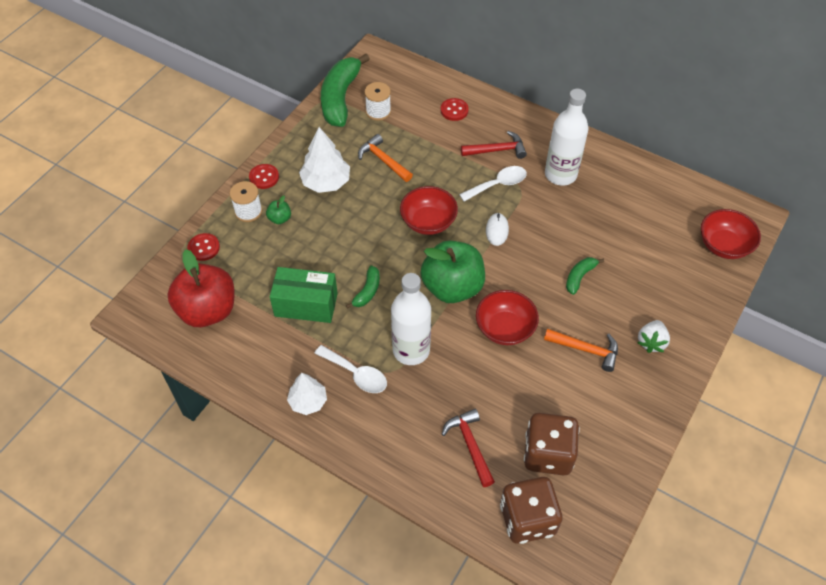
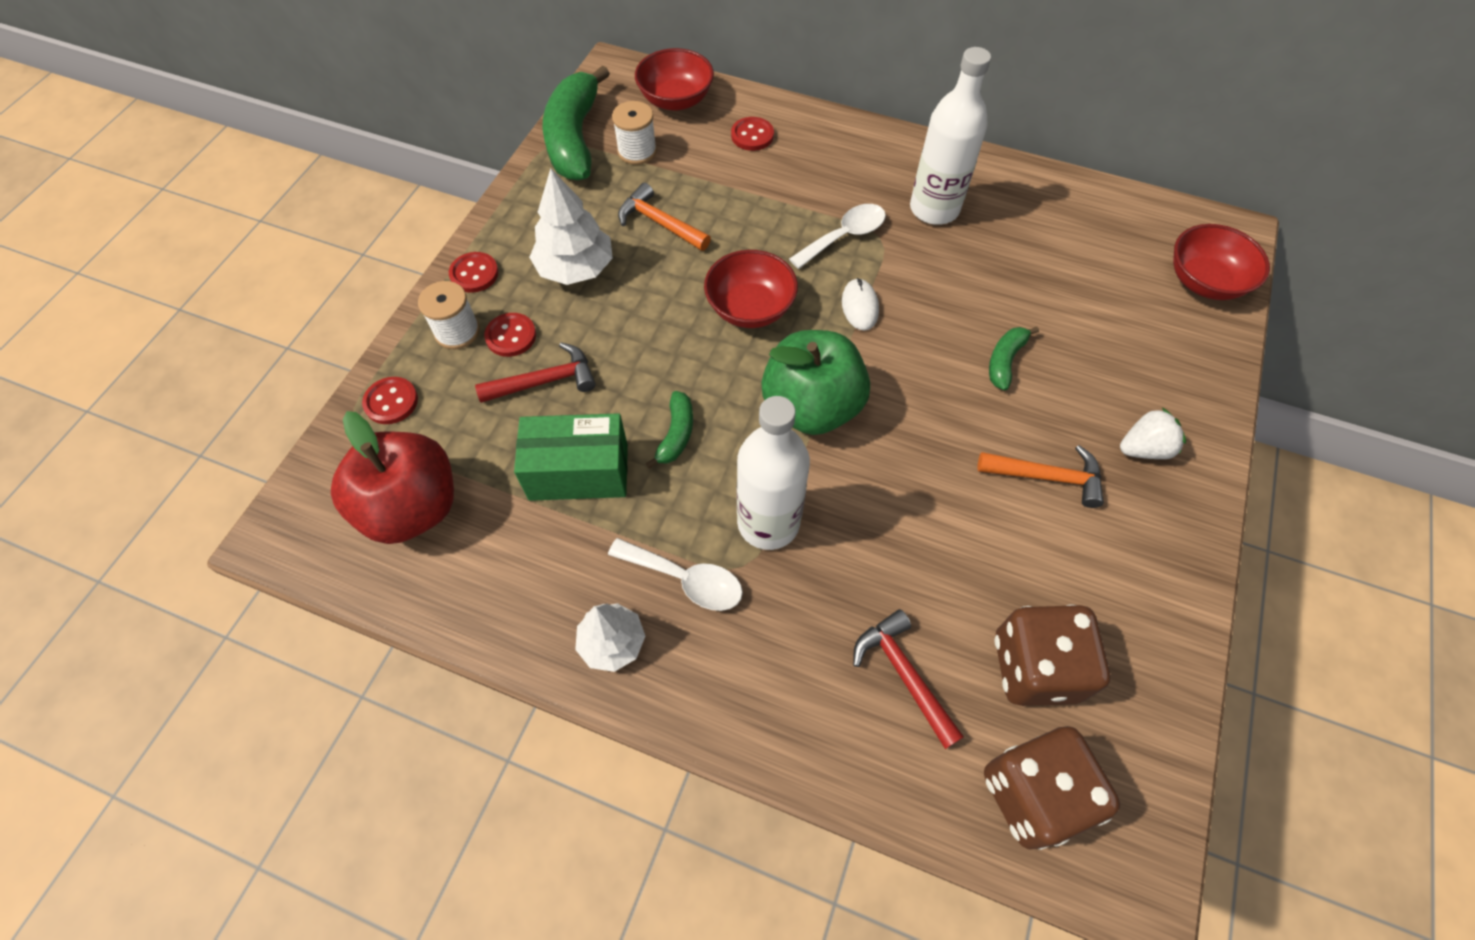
camera: 10 degrees left, 5 degrees up
(280, 219) = (511, 336): green apple -> red button
(497, 150) = (830, 185): red hammer -> red hammer (545, 381)
(505, 328) = (911, 462): red bowl -> red bowl (676, 100)
(651, 342) = (1143, 448): white strawberry -> white strawberry turned 120 degrees counterclockwise

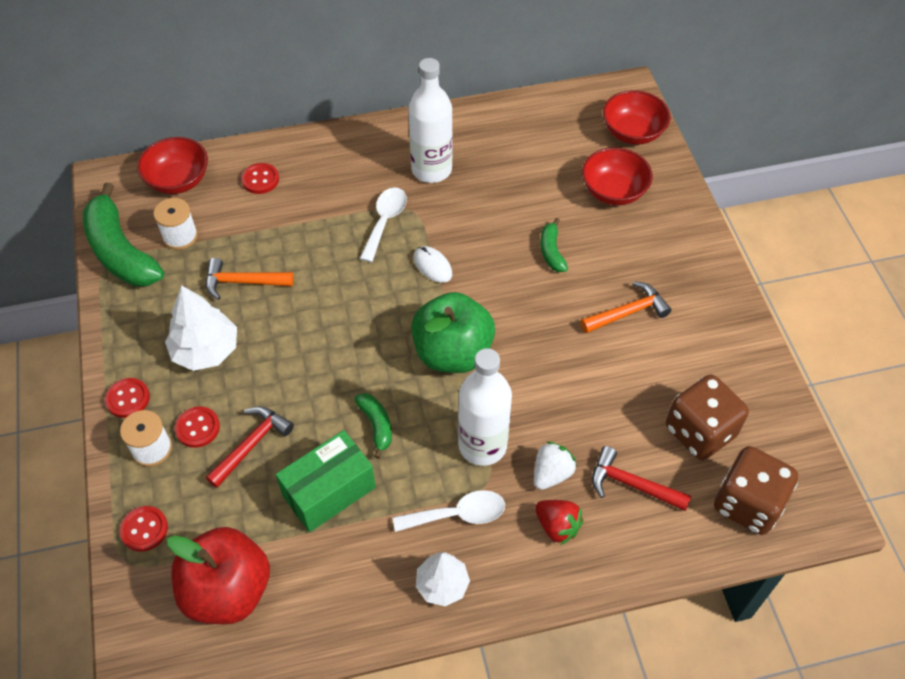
camera: 35 degrees left, 5 degrees down
(750, 308) = (359, 308): red bowl -> red bowl (613, 191)
(781, 664) = (557, 526): none -> red strawberry
(1143, 448) = (669, 261): white strawberry -> white strawberry (551, 473)

